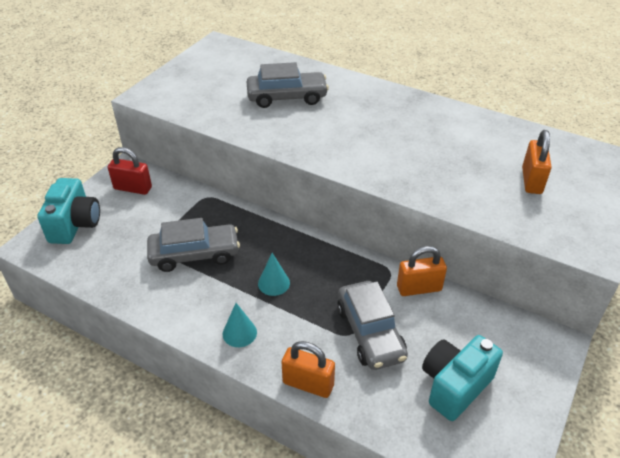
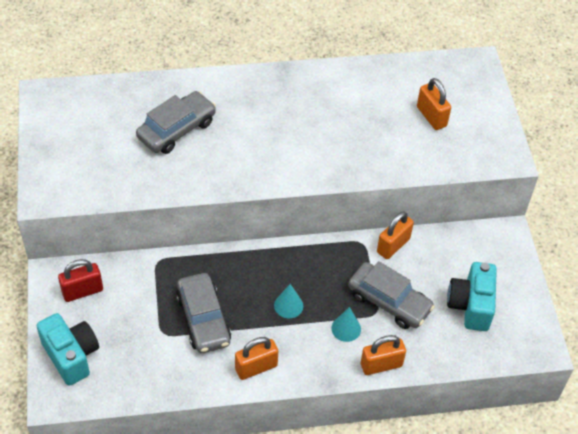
camera: 40 degrees left, 10 degrees up
(194, 254) = (203, 319): grey car -> grey car turned 120 degrees clockwise
(195, 315) = (256, 367): none -> orange padlock
(239, 333) = (301, 359): turquoise cone -> turquoise cone (346, 328)

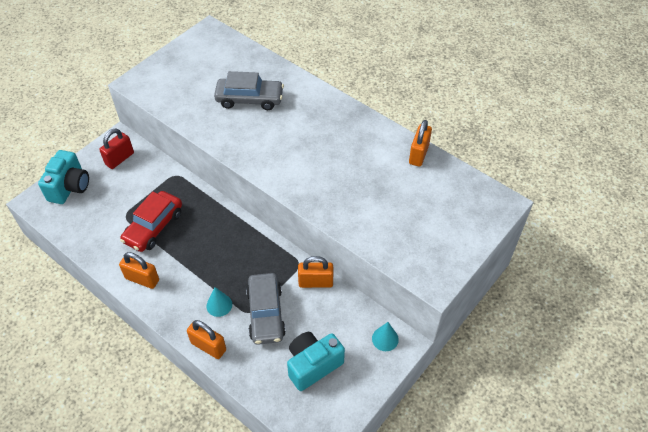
camera: 50 degrees right, 0 degrees up
(82, 291) = (119, 159): red padlock -> red padlock turned 75 degrees counterclockwise
(203, 319) = (154, 227): grey car -> red car
(288, 305) = (207, 261): turquoise cone -> turquoise cone (385, 339)
(431, 116) = (417, 211): orange padlock -> orange padlock (418, 154)

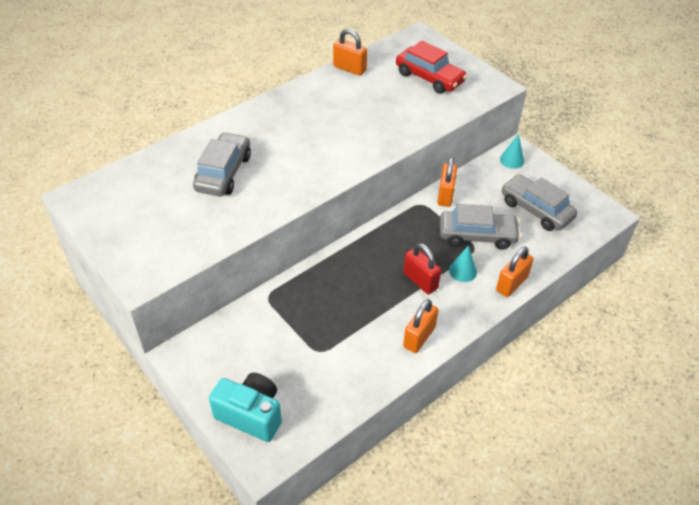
camera: 80 degrees left, 5 degrees down
(119, 159) = (218, 354): red padlock -> red padlock (420, 281)
(154, 227) = (344, 322): red car -> red car (429, 77)
(313, 365) = (536, 210): turquoise camera -> grey car

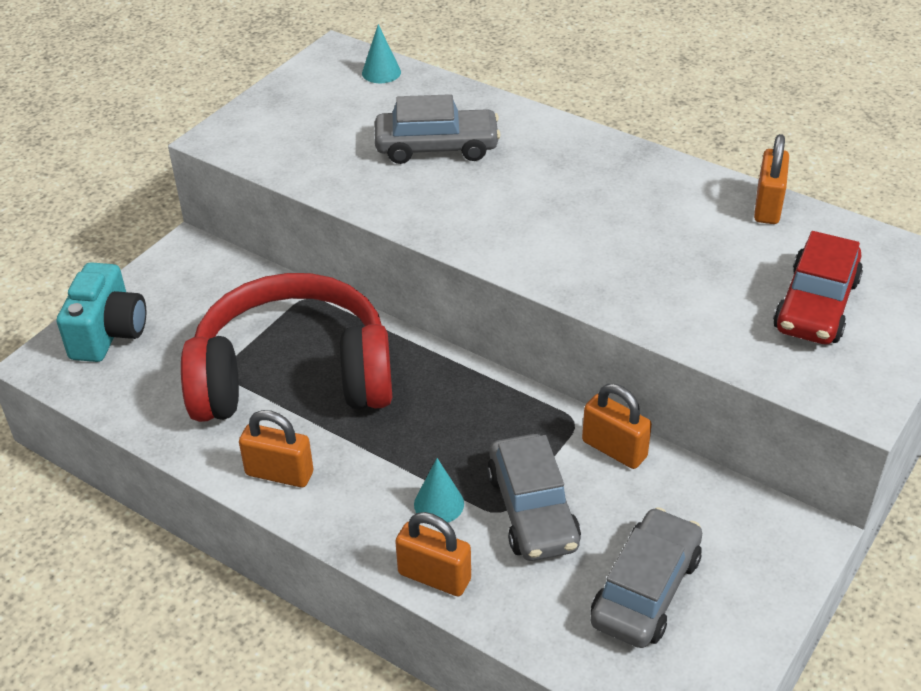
camera: 75 degrees right, 5 degrees down
(339, 316) = (293, 376): none -> red headphones
(420, 281) = (396, 453): red padlock -> none
(445, 195) = (614, 449): orange padlock -> orange padlock turned 45 degrees clockwise
(512, 160) = (771, 532): turquoise cone -> turquoise cone (381, 72)

